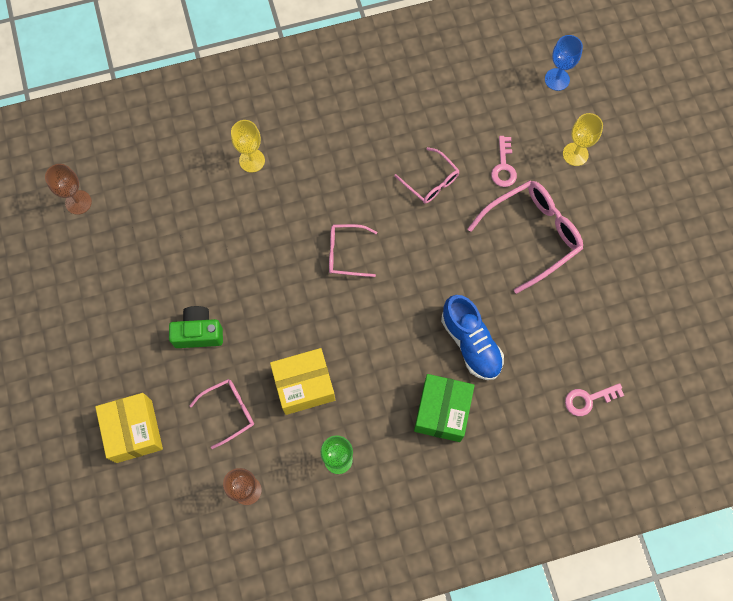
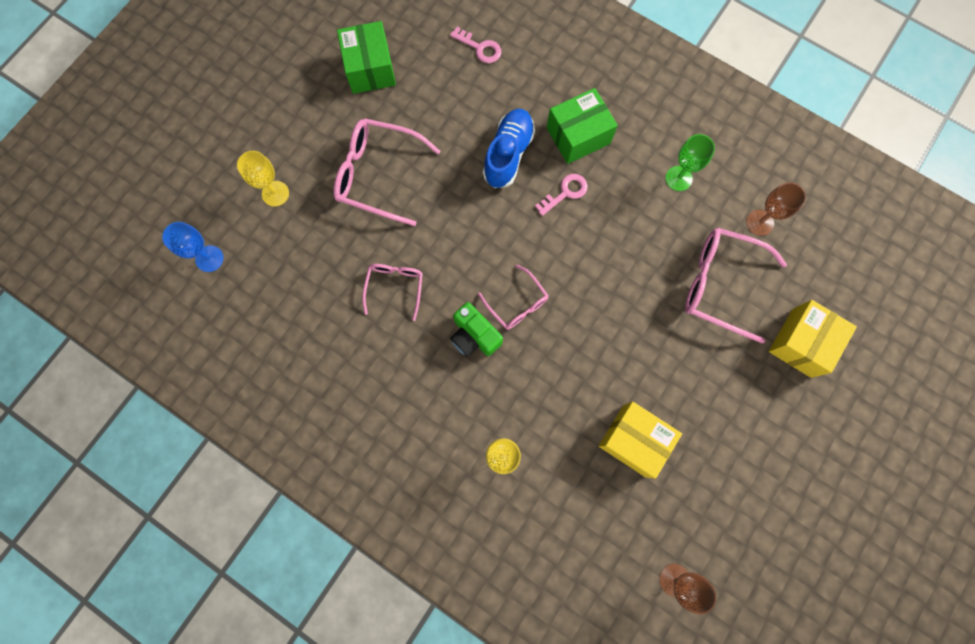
camera: 130 degrees left, 5 degrees up
(198, 332) = (685, 363): green camera -> green camera (474, 336)
(229, 411) = (719, 284): pink glasses -> pink glasses, size x1.73
(304, 385) = (649, 246): yellow box -> yellow box (634, 440)
(503, 166) = (333, 240): pink key -> pink key (565, 192)
(636, 297) = (370, 68): none -> green box

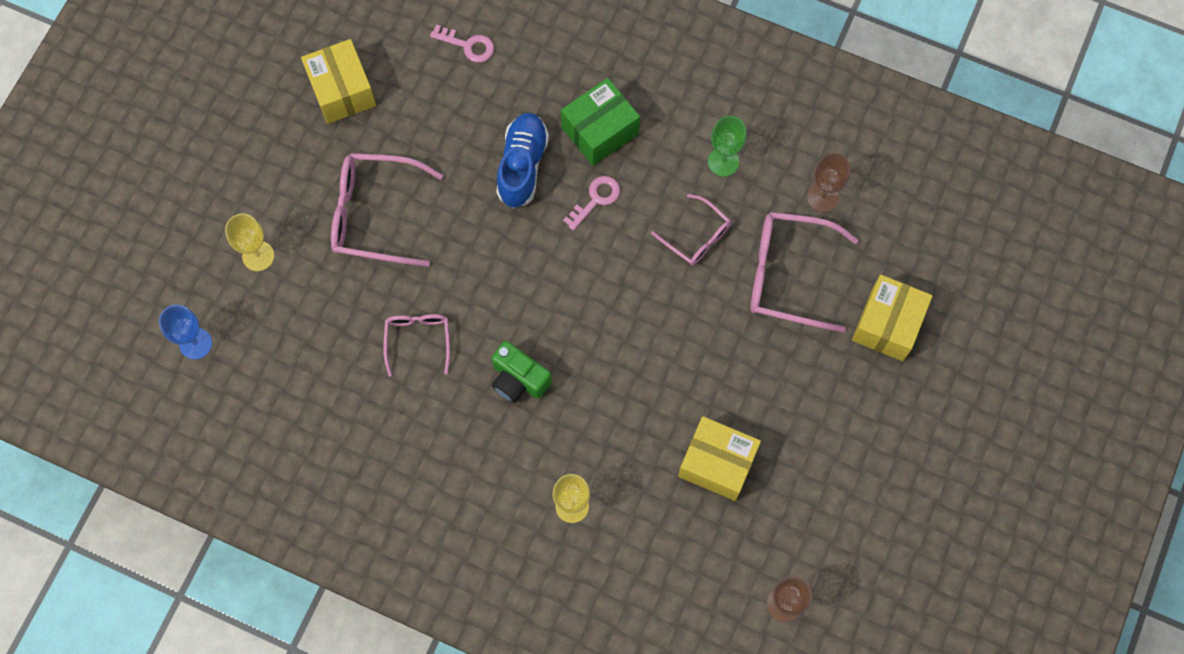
camera: 10 degrees left, 5 degrees down
(370, 68) = (342, 91): green box -> yellow box
(517, 304) = (561, 335): pink glasses -> pink glasses (697, 237)

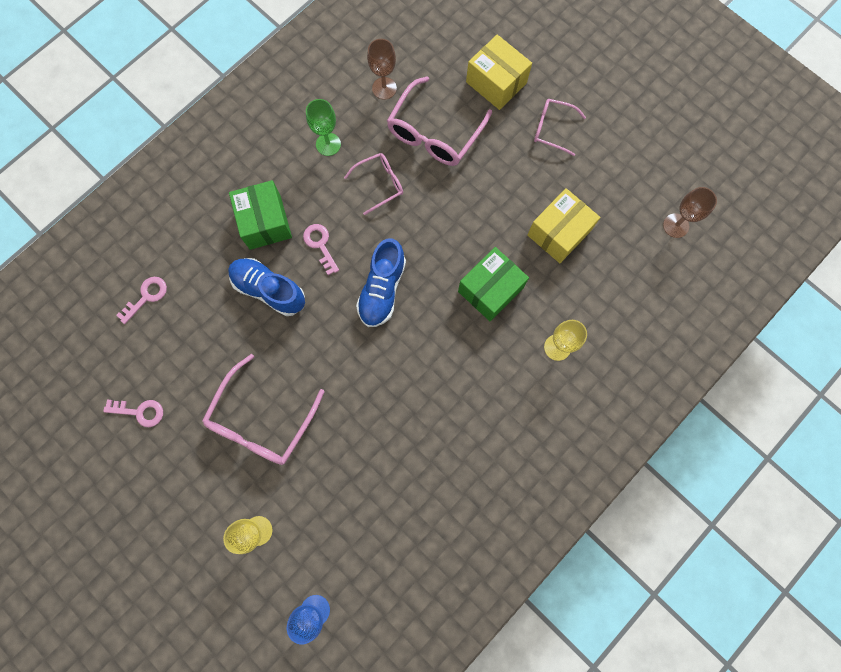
camera: 70 degrees left, 5 degrees up
(342, 91) = (140, 412): yellow box -> pink key
(418, 339) = (382, 420): pink glasses -> pink glasses (552, 129)
(518, 379) = (444, 353): green camera -> none
(568, 286) = (382, 289): none -> blue shoe
(614, 406) = (490, 290): none -> green box

